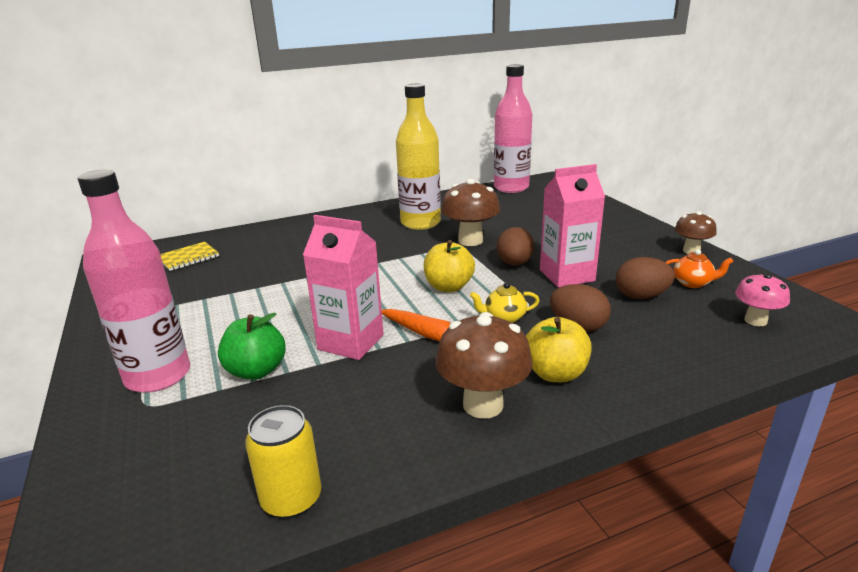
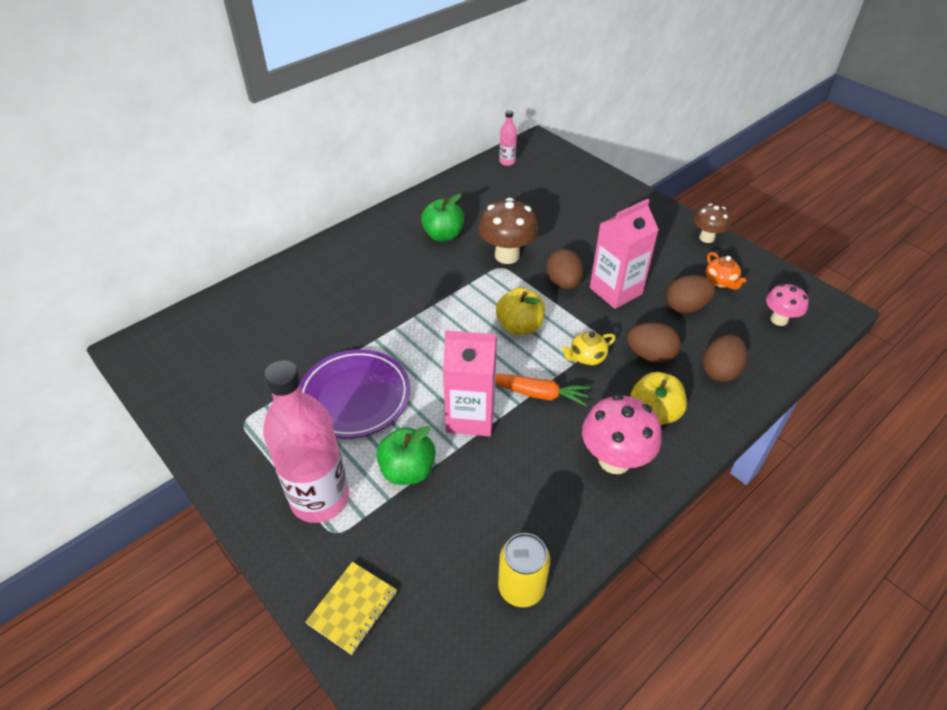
camera: 20 degrees left, 20 degrees up
(188, 258) = (225, 334): yellow notebook -> yellow notebook (352, 608)
(255, 311) = (354, 396): none -> purple plate
(420, 223) = (443, 235): yellow bottle -> green apple
(483, 405) = (614, 460): brown mushroom -> pink mushroom
(511, 188) = (507, 161): pink bottle -> pink bottle, size x0.44
(658, 351) = (720, 371): none -> brown egg
(693, 283) = (720, 282): orange teapot -> orange teapot turned 75 degrees clockwise

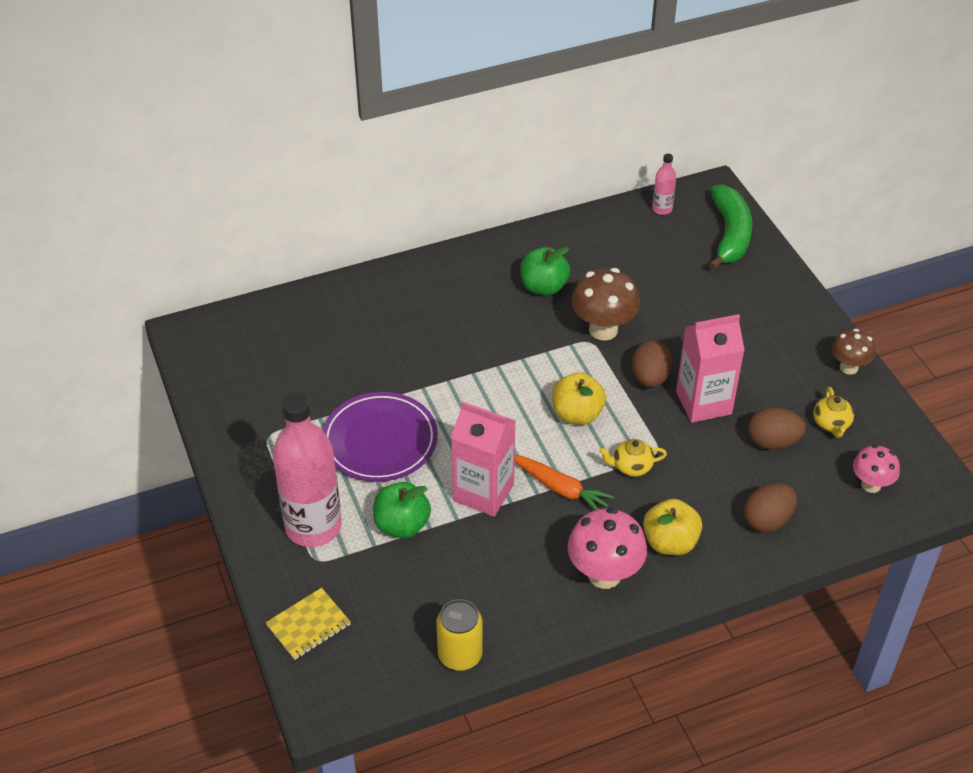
camera: 20 degrees right, 0 degrees up
(566, 168) = (730, 235): none -> green banana
(650, 355) = (701, 483): brown egg -> none
(720, 282) = (831, 424): orange teapot -> yellow teapot

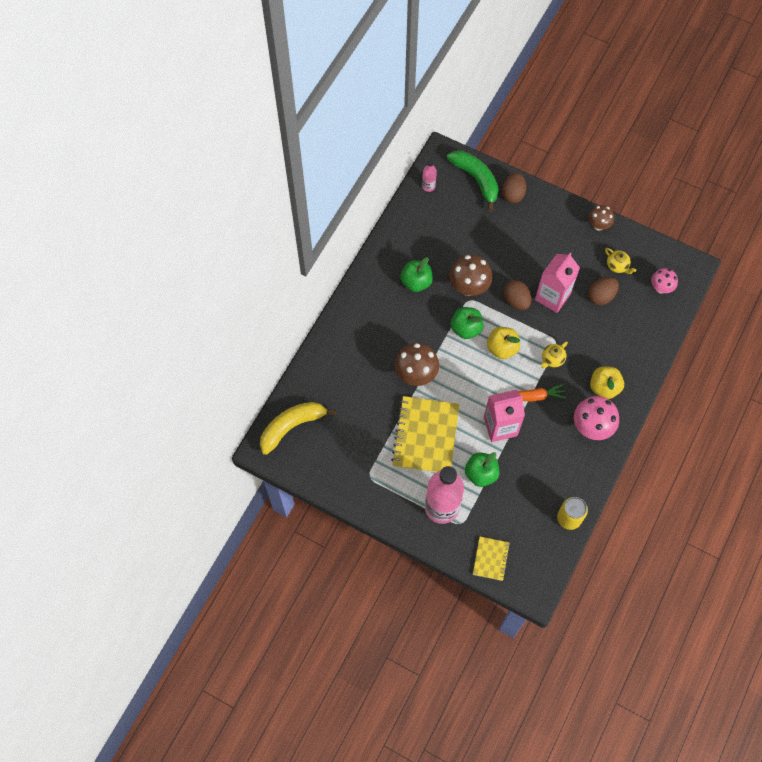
camera: 40 degrees left, 20 degrees up
(242, 332) = (292, 426): none -> yellow banana
(380, 441) = (425, 436): purple plate -> yellow notebook
(440, 374) = (416, 375): none -> brown mushroom
(554, 367) = (466, 328): none -> green apple
(767, 520) = (634, 342): brown egg -> brown egg (513, 194)

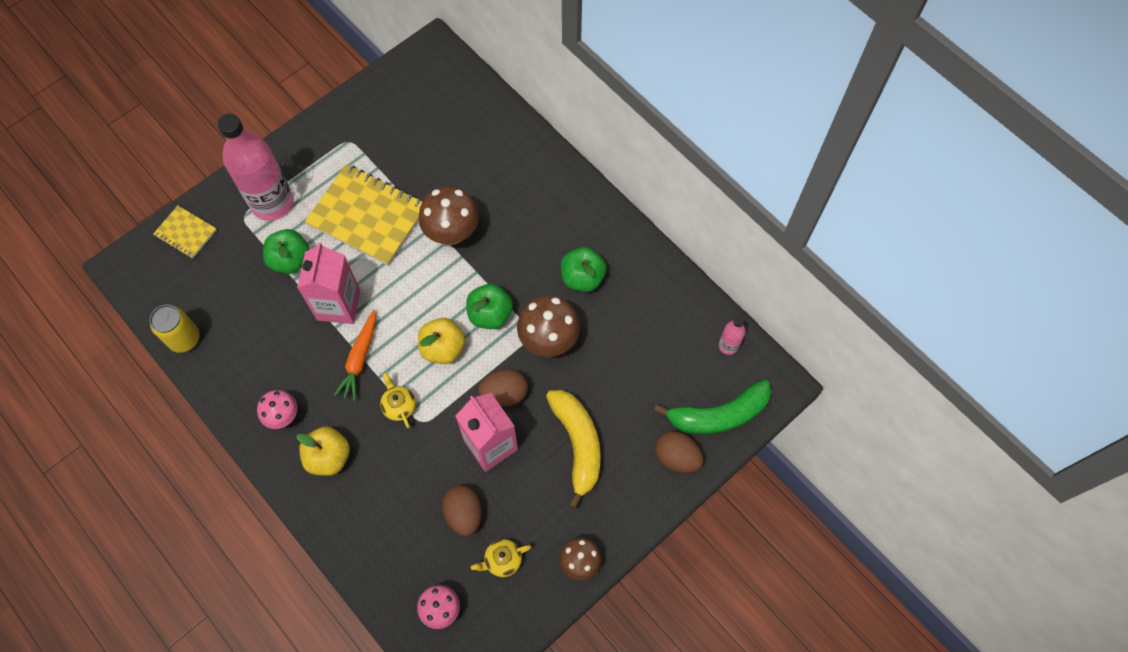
camera: 110 degrees right, 0 degrees up
(292, 426) = (447, 83): yellow banana -> yellow banana (577, 445)
(591, 427) = (283, 416): pink mushroom -> pink mushroom, size x0.62

